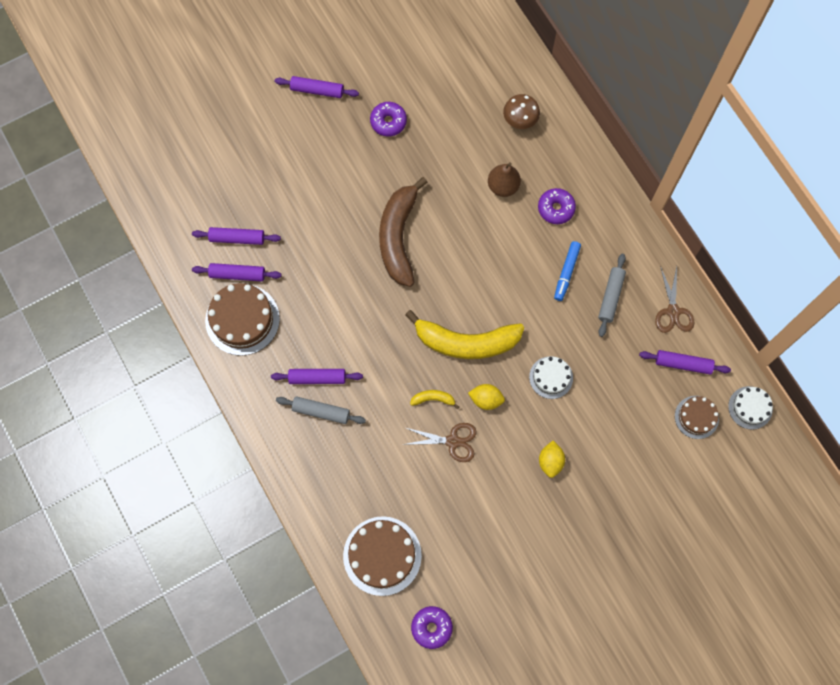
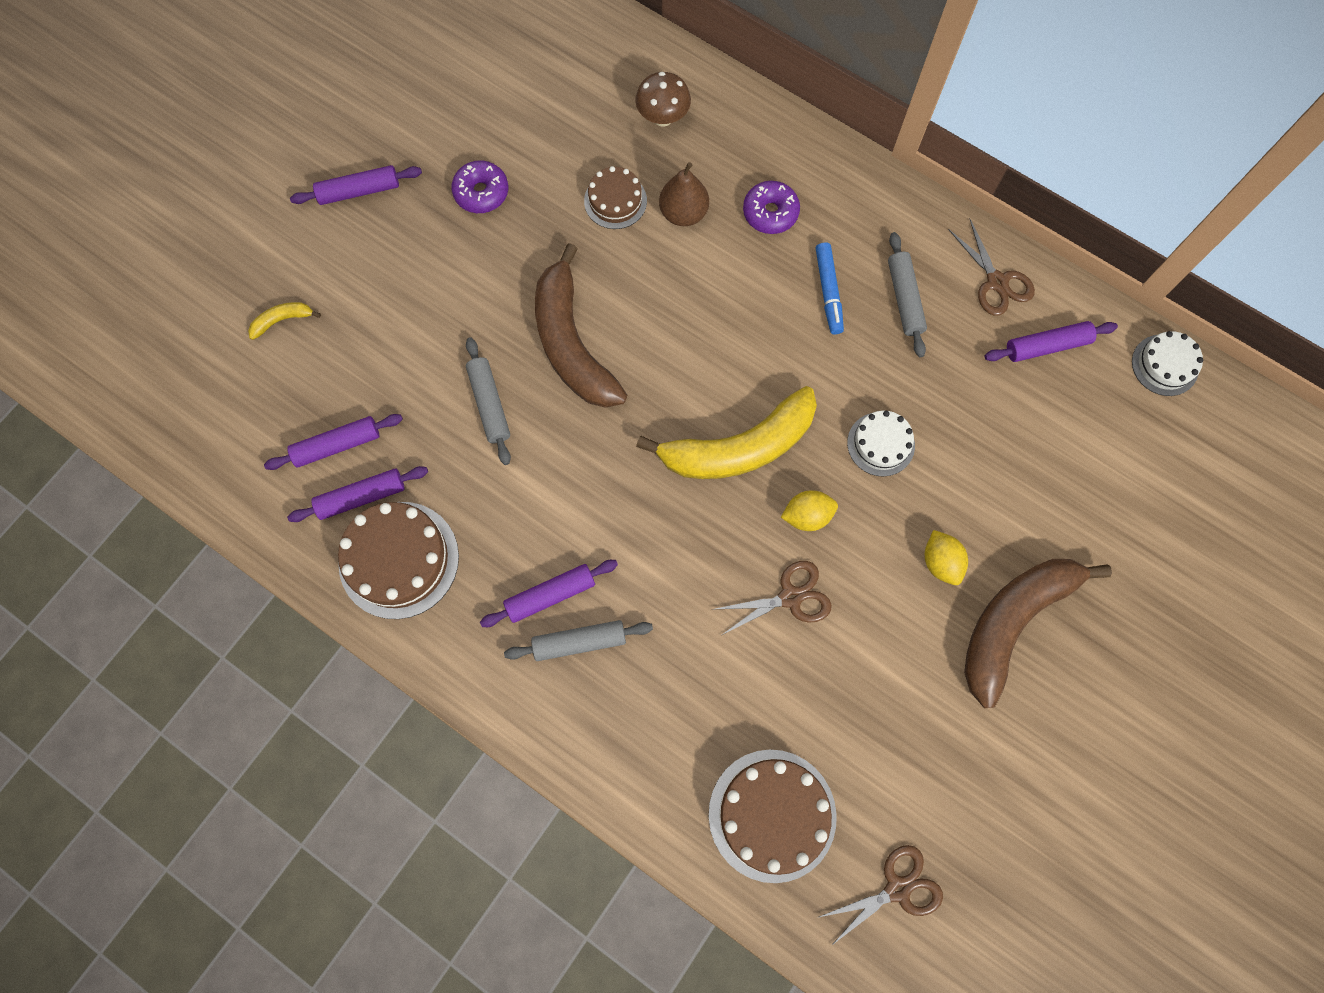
camera: 25 degrees left, 0 degrees up
(334, 252) = (489, 404): none -> grey rolling pin
(431, 627) = (897, 889): purple donut -> brown scissors
(433, 399) = (733, 549): yellow banana -> yellow banana (282, 320)
(575, 515) = (1013, 622): none -> brown banana
(696, 417) = (1103, 409): brown cake -> brown cake (615, 201)

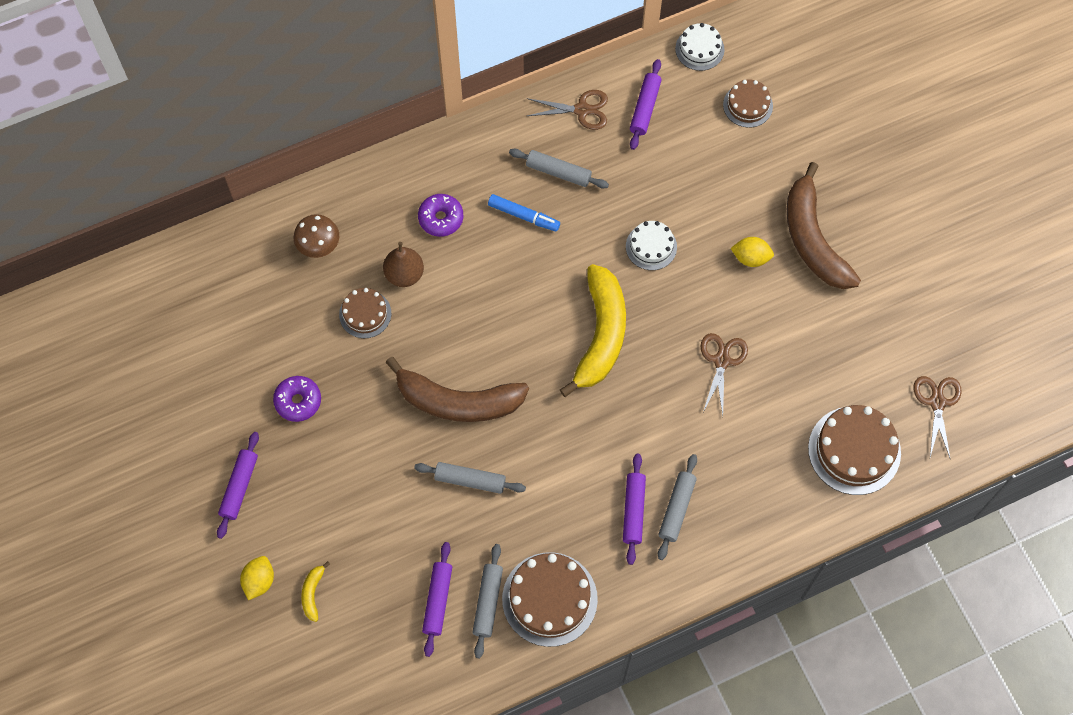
camera: 60 degrees left, 5 degrees down
(361, 497) = (487, 602): purple rolling pin -> grey rolling pin
(807, 515) = (673, 319): yellow lemon -> yellow lemon (259, 581)
(1132, 456) = (748, 105): none -> brown cake

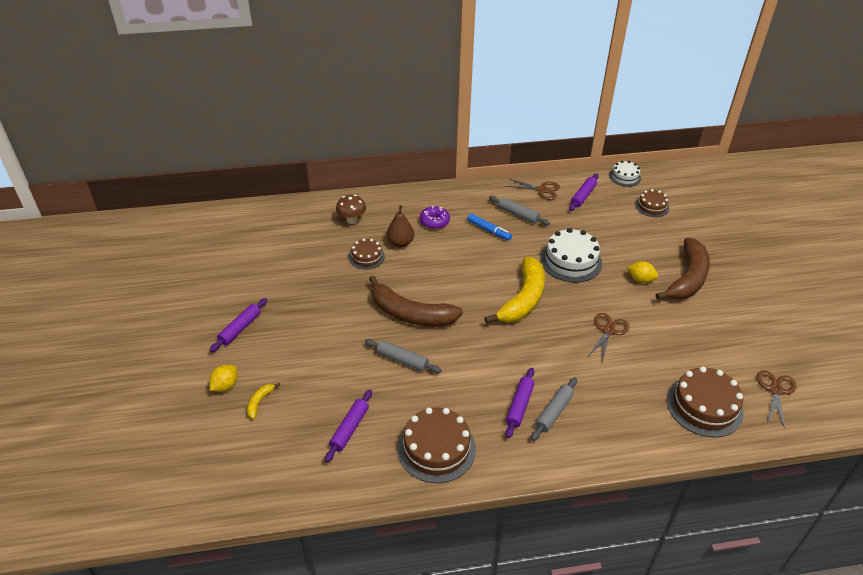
camera: 15 degrees right, 25 degrees down
(298, 401) = (302, 291): purple donut -> none
(487, 602) = (387, 439): grey rolling pin -> none
(651, 246) = (571, 261): white cake -> white cake, size x1.72
(813, 239) = (687, 278): brown banana -> brown banana turned 150 degrees counterclockwise

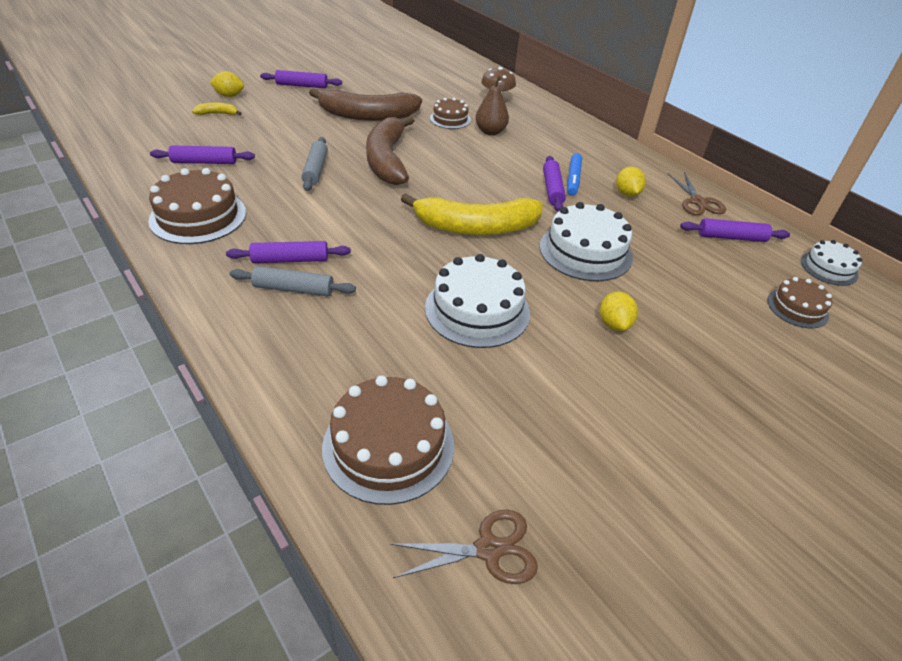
camera: 60 degrees right, 0 degrees up
(434, 222) = (547, 143): purple donut -> none
(496, 245) = (552, 189): none -> purple rolling pin
(518, 214) = (627, 194): grey rolling pin -> yellow lemon
(608, 331) = (477, 310): brown scissors -> white cake
(687, 278) = (671, 377): brown banana -> brown banana (367, 115)

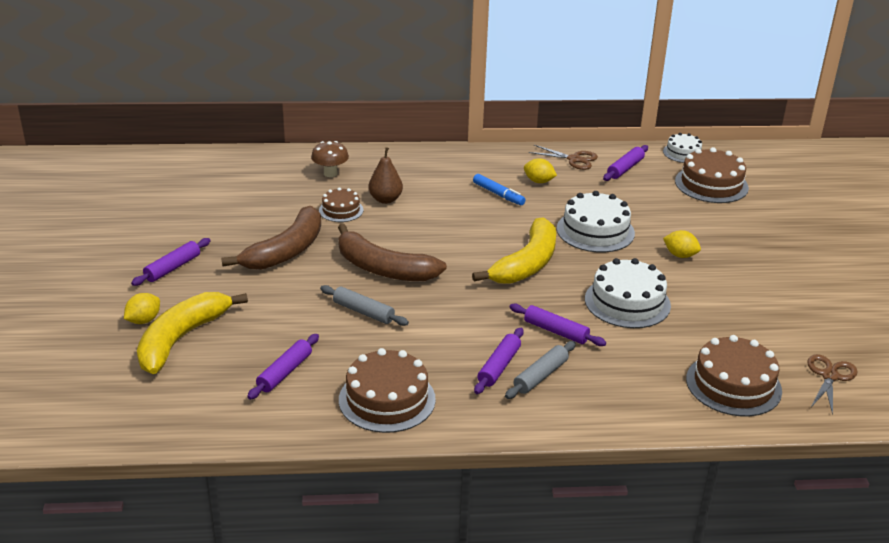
camera: 55 degrees left, 10 degrees down
(218, 114) = (181, 339): yellow banana -> yellow banana, size x2.45
(552, 189) = (504, 209): purple rolling pin -> purple rolling pin (556, 331)
(797, 308) = (711, 184): brown cake -> brown cake, size x1.72

